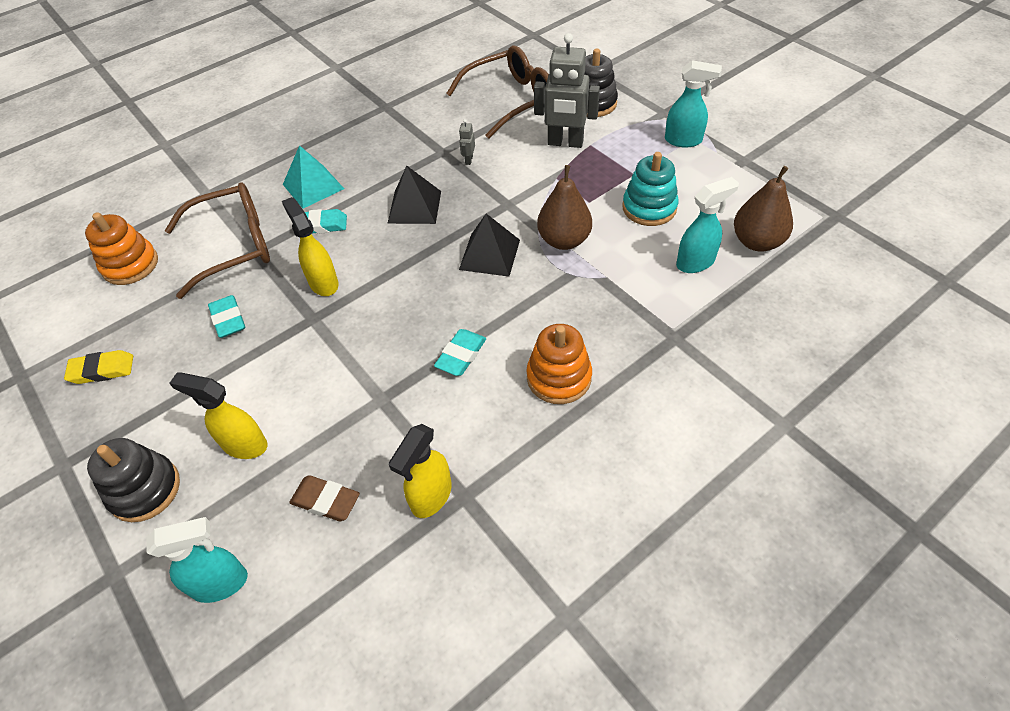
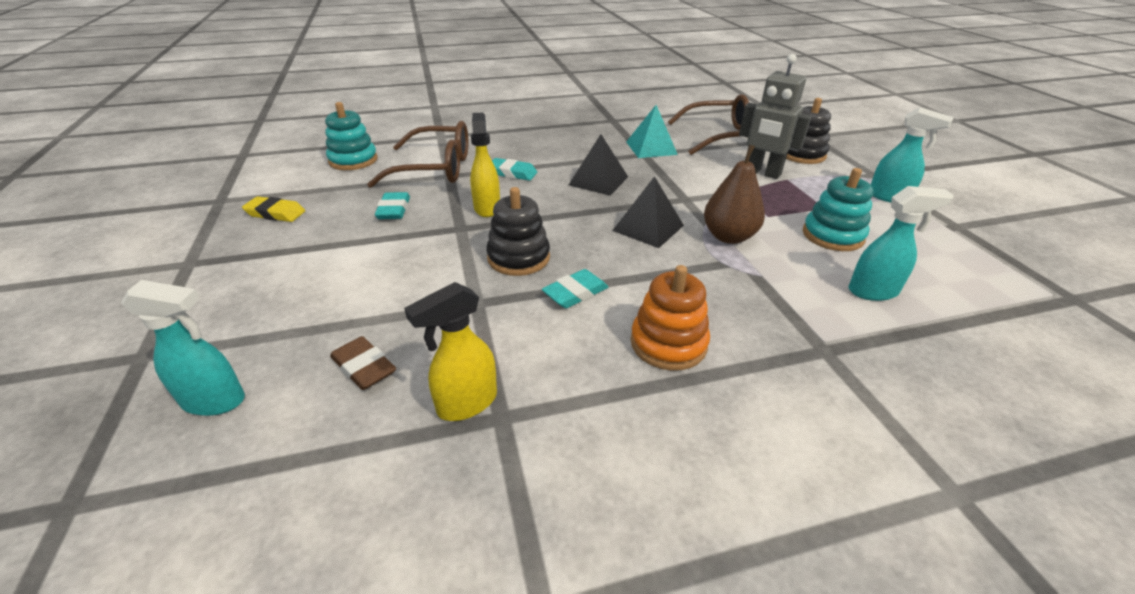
camera: 20 degrees right, 15 degrees down
(130, 265) = (353, 160): orange stacking toy -> turquoise stacking toy
(145, 490) = (227, 301): black stacking toy -> black stacking toy (518, 258)
(244, 445) = (332, 297): yellow spray bottle -> none
(313, 186) = (523, 150): turquoise pyramid -> turquoise pyramid (651, 148)
(468, 160) = (664, 164): grey robot -> none
(757, 242) = (958, 294): brown pear -> none

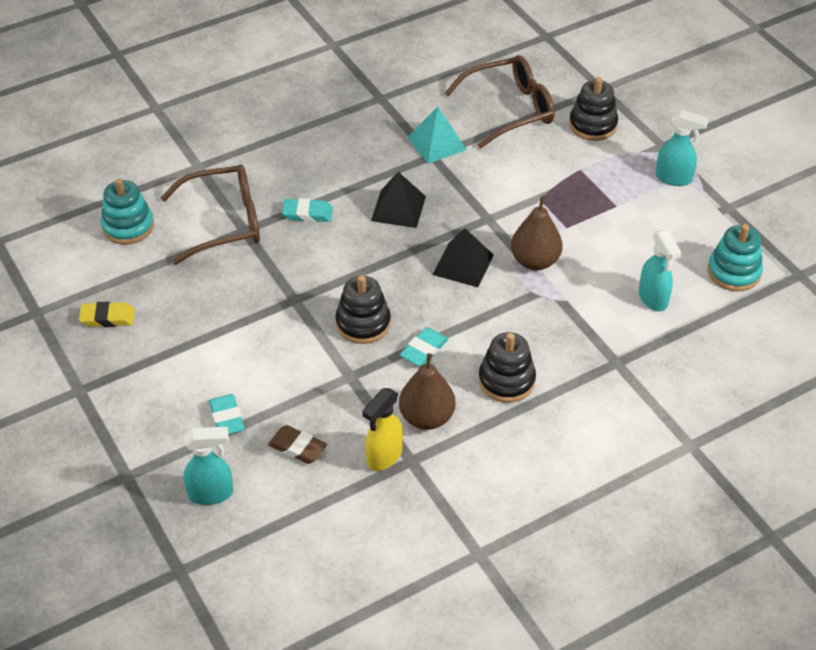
camera: 15 degrees left, 10 degrees up
(394, 210) = (219, 289): turquoise eraser -> turquoise eraser (227, 418)
(487, 208) = (306, 269): yellow spray bottle -> none
(547, 366) = (427, 418): none -> brown pear
(668, 343) = (506, 380): orange stacking toy -> black stacking toy
(762, 173) = (555, 164): grey robot -> none
(832, 235) = (622, 241): turquoise stacking toy -> turquoise stacking toy (733, 272)
(873, 291) = (653, 299): turquoise spray bottle -> turquoise spray bottle turned 90 degrees clockwise

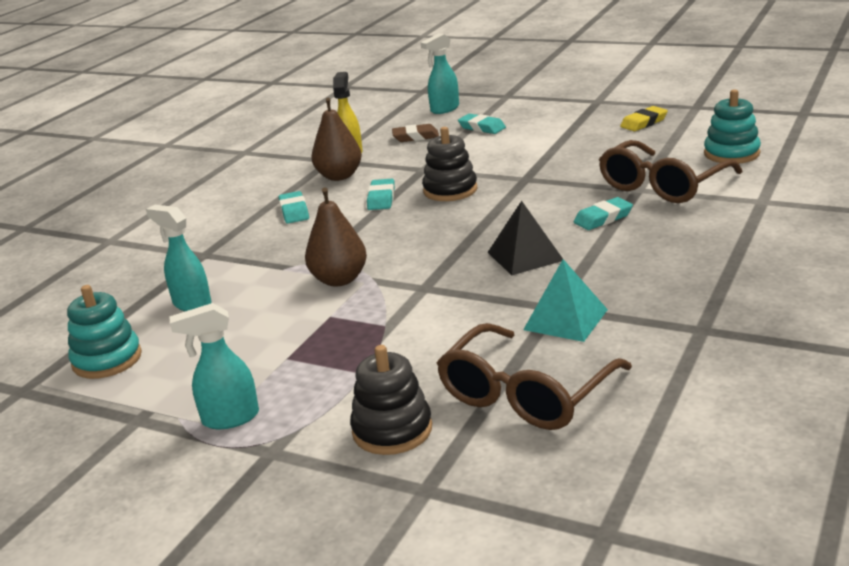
camera: 150 degrees right, 20 degrees down
(463, 264) = (409, 250): black pyramid -> none
(506, 380) = (294, 211): black stacking toy -> turquoise eraser

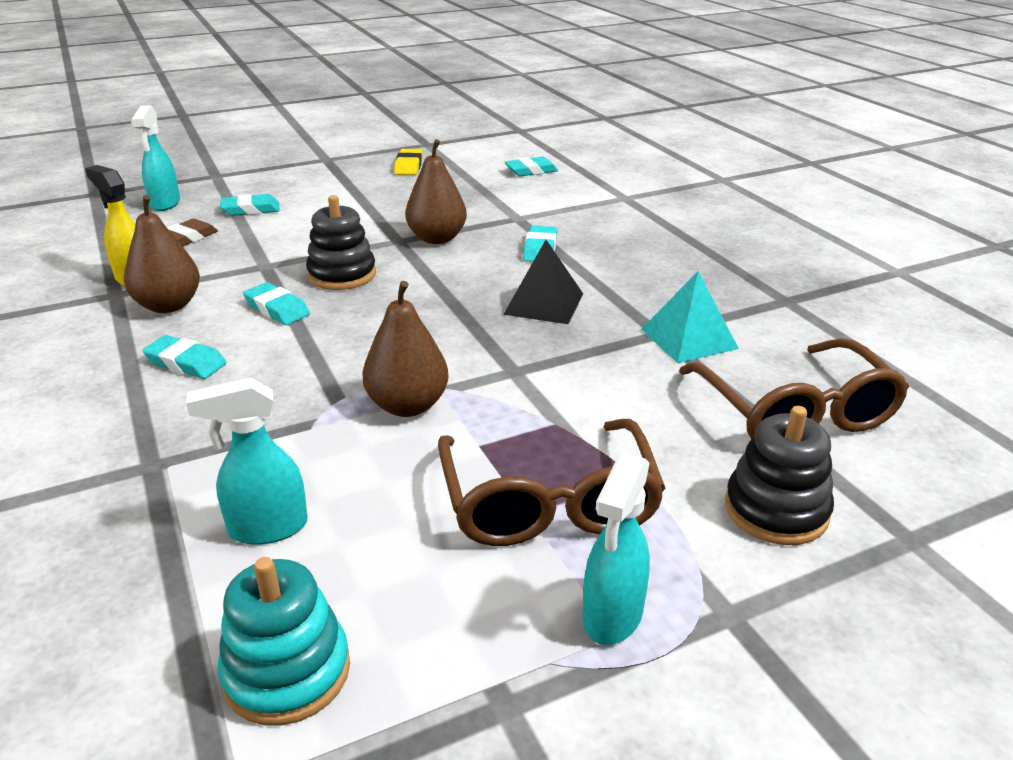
camera: 55 degrees left, 5 degrees up
(551, 186) = (437, 238): none -> brown pear
(662, 185) = (531, 209): brown glasses -> brown glasses (549, 502)
(731, 154) = (531, 171): turquoise stacking toy -> turquoise eraser

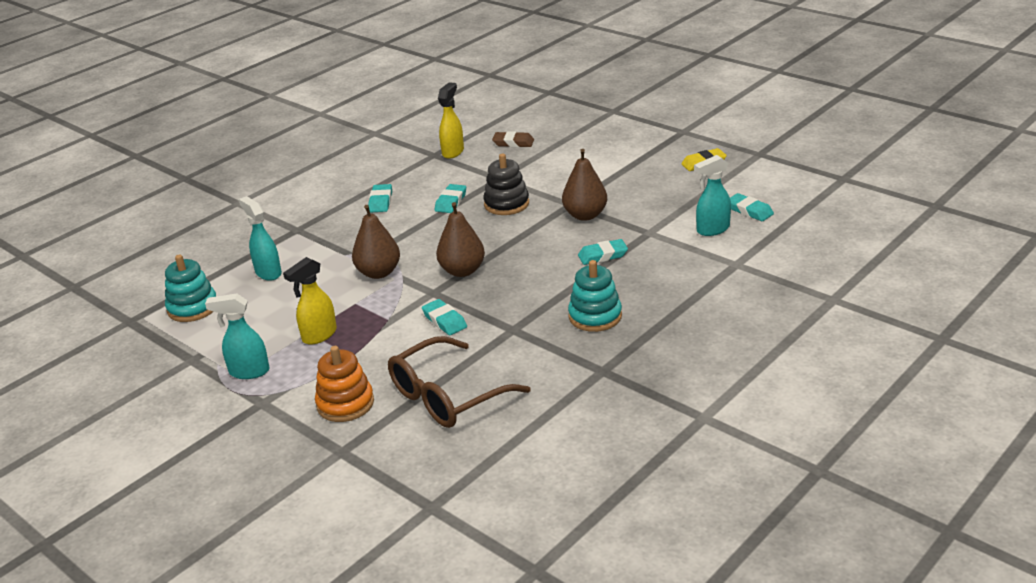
camera: 70 degrees right, 0 degrees up
(165, 204) = (554, 116): turquoise spray bottle -> turquoise spray bottle (712, 230)
(168, 306) = (432, 173): brown pear -> brown pear (462, 271)
(251, 210) = (571, 143): turquoise eraser -> turquoise eraser (444, 321)
(544, 304) = (521, 279): black pyramid -> none
(549, 502) = (319, 335): brown glasses -> yellow spray bottle
(669, 280) = (595, 316): none -> turquoise stacking toy
(689, 338) = (514, 341): turquoise pyramid -> none
(776, 510) = (345, 404): black stacking toy -> orange stacking toy

